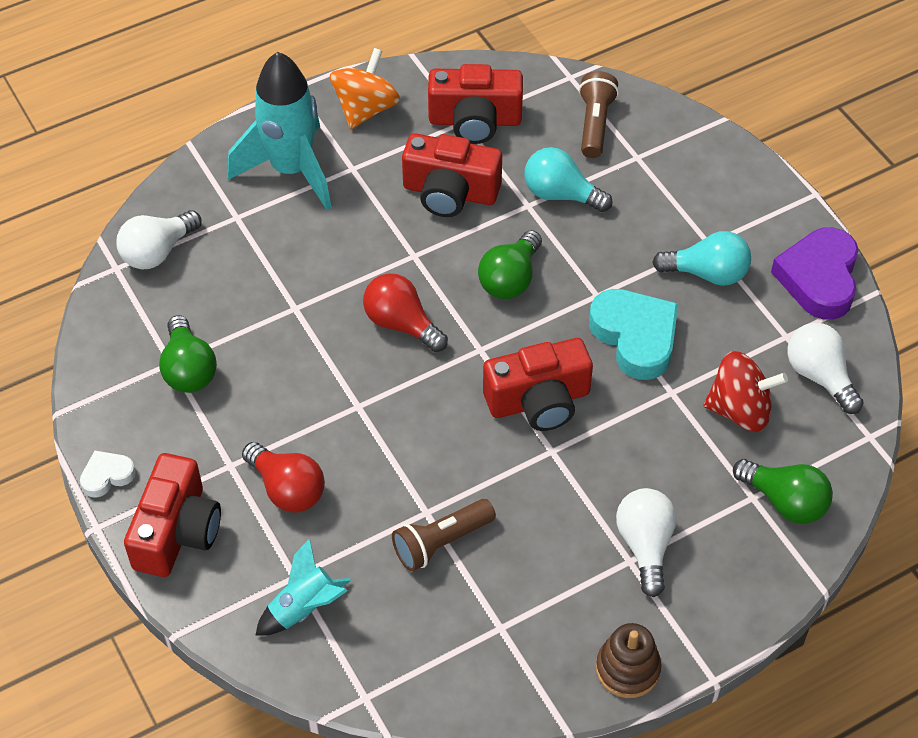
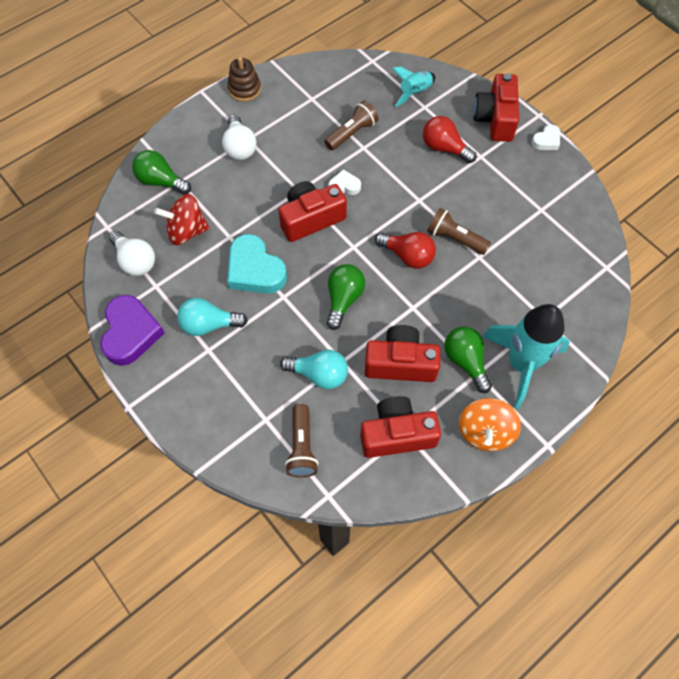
camera: 170 degrees right, 10 degrees up
(157, 252) = (585, 283): white light bulb -> none
(188, 369) = (529, 207): green light bulb -> green light bulb (465, 361)
(321, 338) = (455, 238): none -> brown flashlight
(474, 446) = (344, 186): none -> white heart

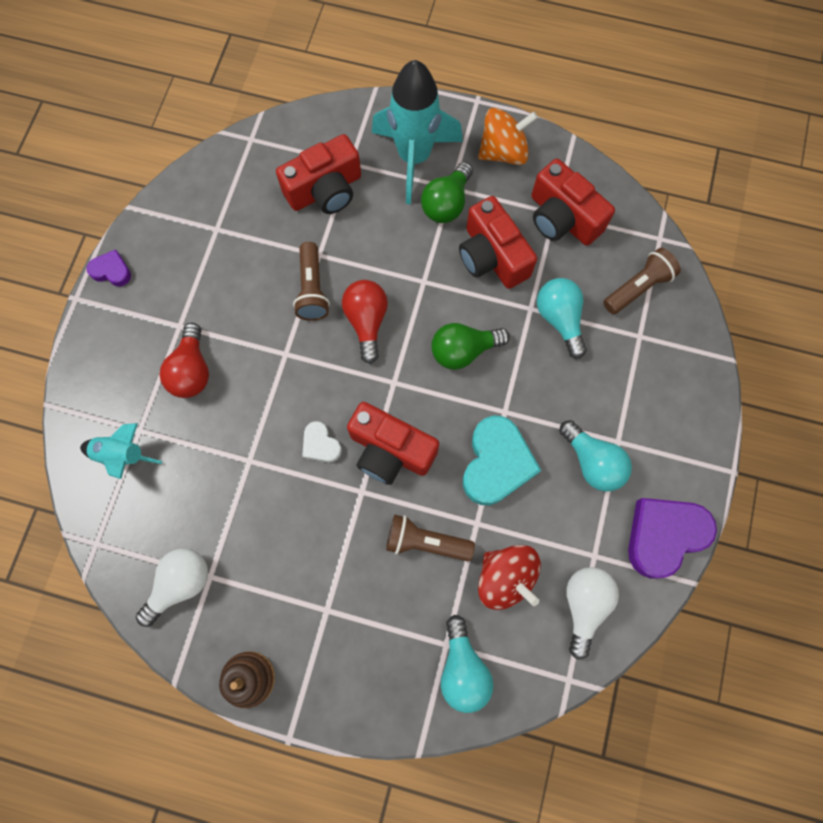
camera: 125 degrees left, 10 degrees up
(161, 181) = (462, 668): green light bulb -> turquoise light bulb
(240, 147) = (346, 610): white light bulb -> white light bulb (180, 584)
(352, 133) = (236, 488): brown flashlight -> brown flashlight (426, 542)
(495, 119) = (110, 341): red camera -> red camera (325, 190)
(546, 140) = (112, 271): white heart -> purple heart

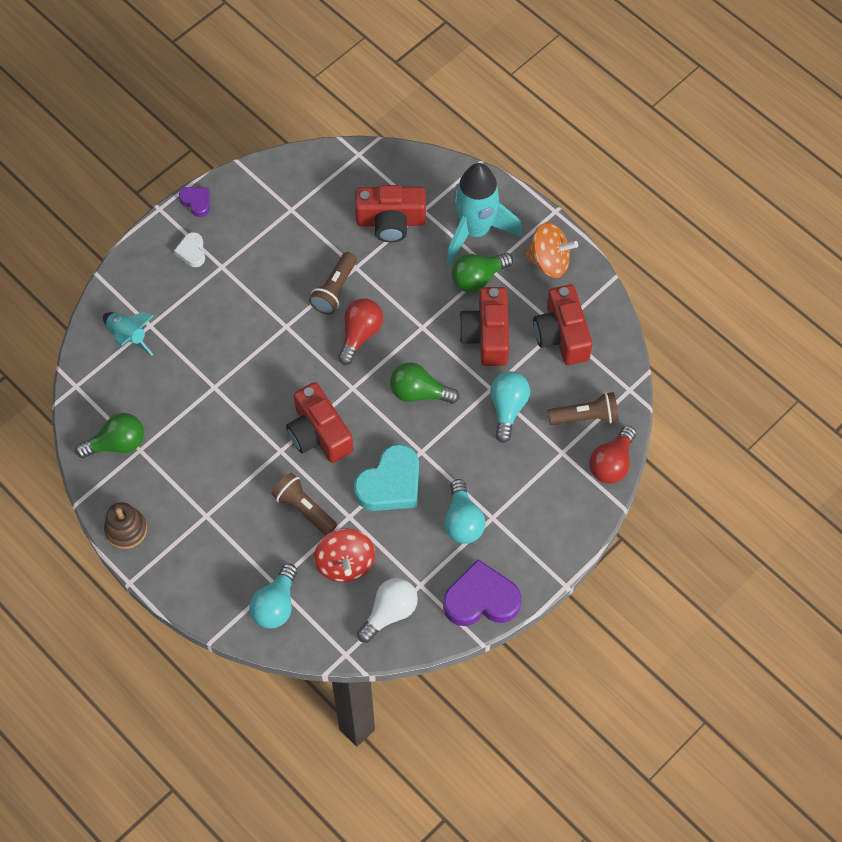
camera: 30 degrees right, 10 degrees down
(180, 584) = (117, 443): white light bulb -> green light bulb
(192, 370) = (211, 303): red light bulb -> red light bulb (612, 463)
(320, 444) = (271, 403): white heart -> white heart (192, 252)

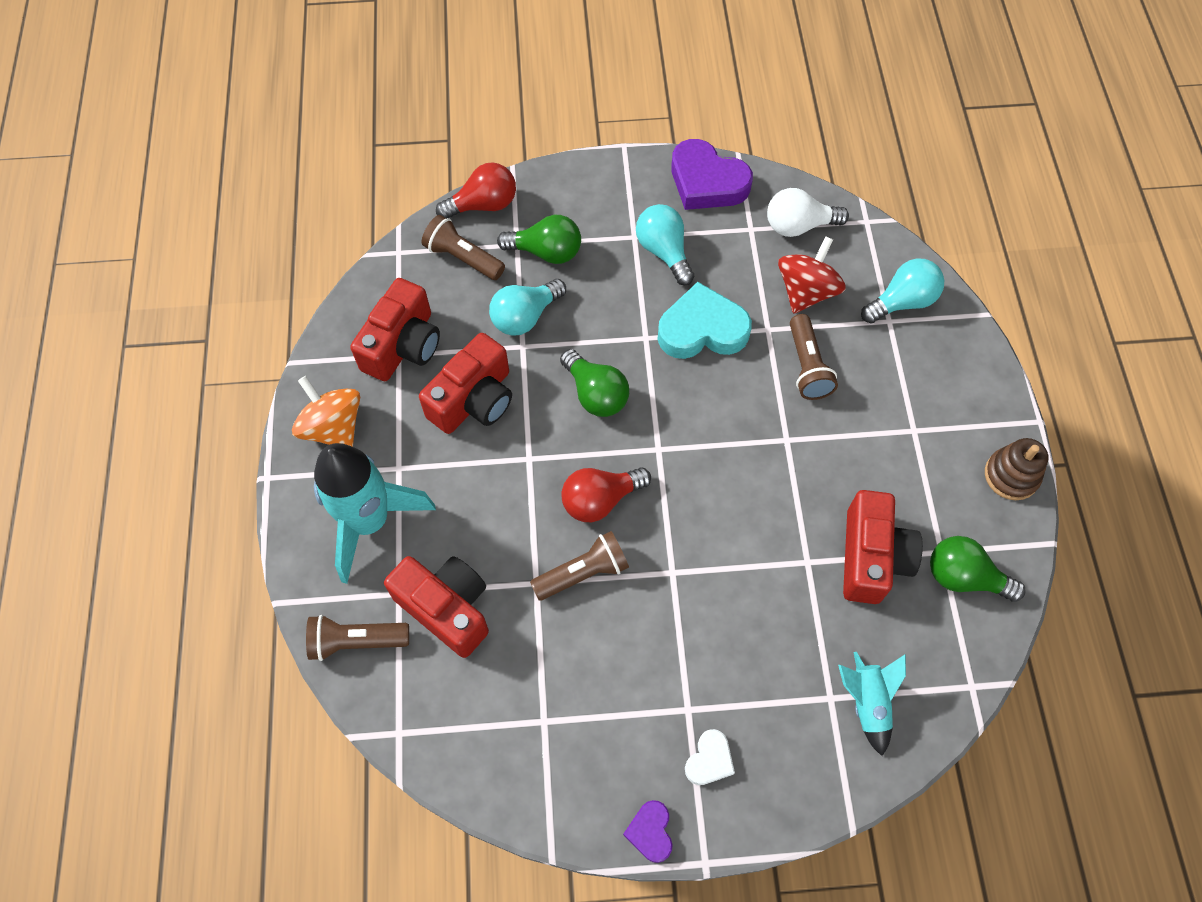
camera: 140 degrees left, 0 degrees up
(319, 433) = (733, 427): red camera -> red camera (871, 557)
(421, 175) = (356, 641): none -> brown flashlight
(462, 521) = (664, 251): turquoise light bulb -> turquoise light bulb turned 60 degrees counterclockwise
(478, 278) = (421, 466): green light bulb -> green light bulb (546, 252)

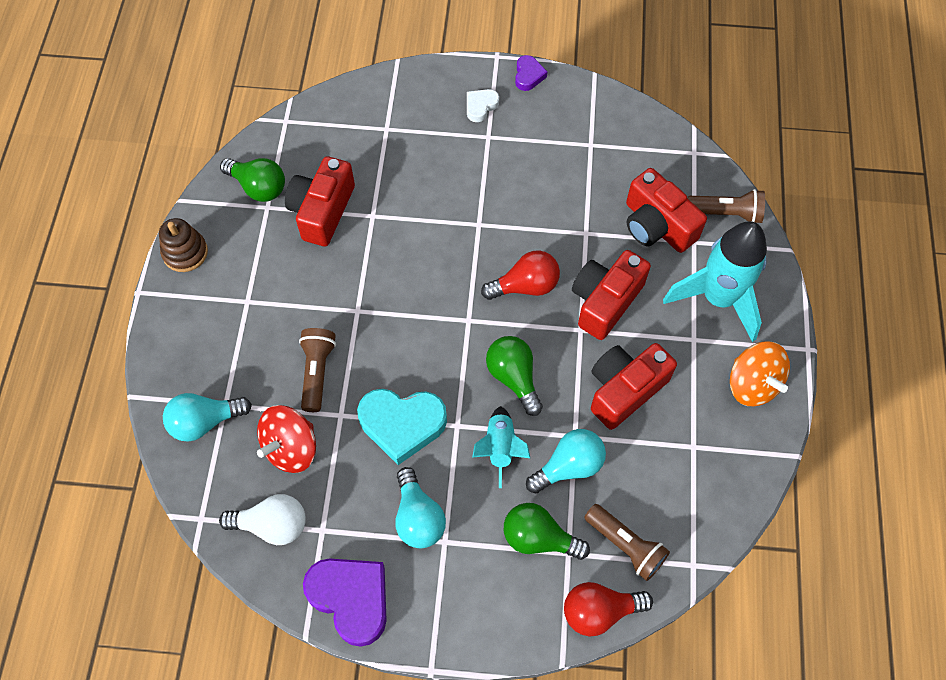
camera: 170 degrees left, 0 degrees up
(403, 345) = (689, 455): red camera -> red camera (605, 301)
(583, 573) = (548, 234): brown flashlight -> none
(867, 703) = (362, 122): turquoise rocket -> turquoise rocket (500, 448)

